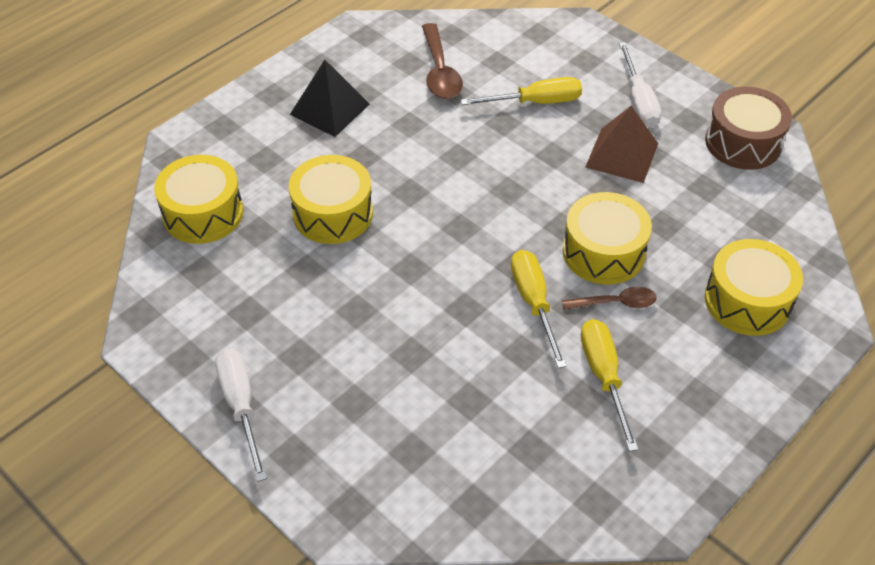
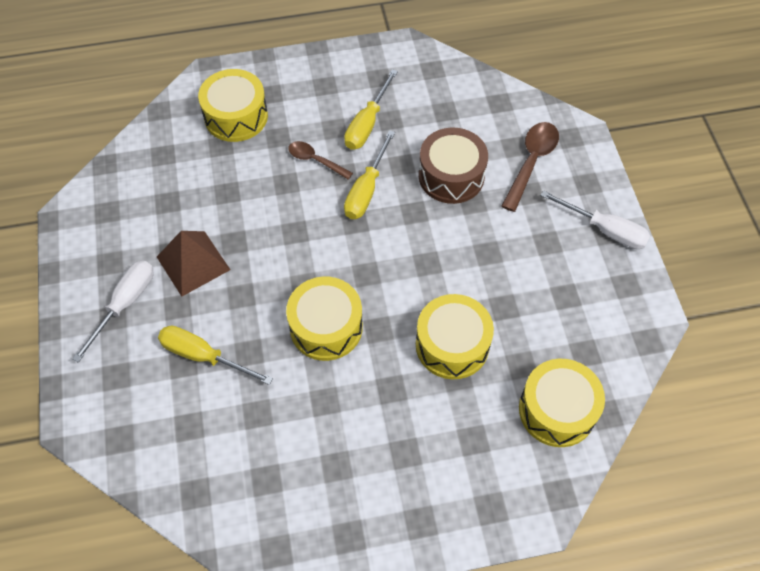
camera: 145 degrees left, 10 degrees up
(241, 406) = (605, 230): white screwdriver -> white screwdriver turned 75 degrees counterclockwise
(329, 109) = (380, 465): black pyramid -> none
(440, 71) = (248, 448): brown spoon -> brown spoon (531, 162)
(603, 252) = (287, 197): yellow drum -> yellow drum (326, 327)
(743, 142) = (98, 219): brown drum -> brown drum (451, 176)

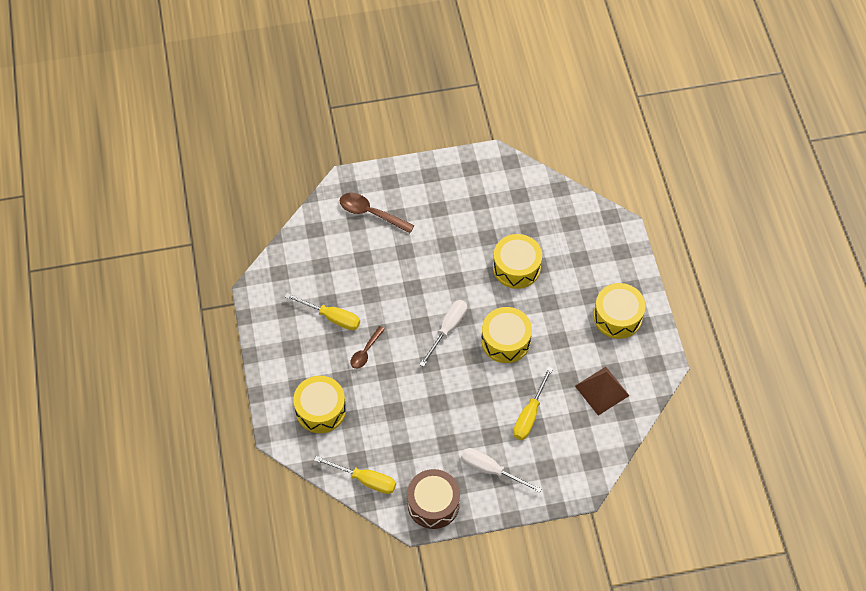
camera: 90 degrees left, 0 degrees up
(193, 263) = (456, 428): brown pyramid -> brown pyramid (602, 390)
(366, 190) = (393, 317): yellow screwdriver -> yellow screwdriver (365, 480)
(451, 176) = (382, 263): brown drum -> brown drum (433, 504)
(557, 410) = (558, 213): yellow drum -> yellow drum (617, 317)
(605, 230) = (428, 175): white screwdriver -> white screwdriver (447, 329)

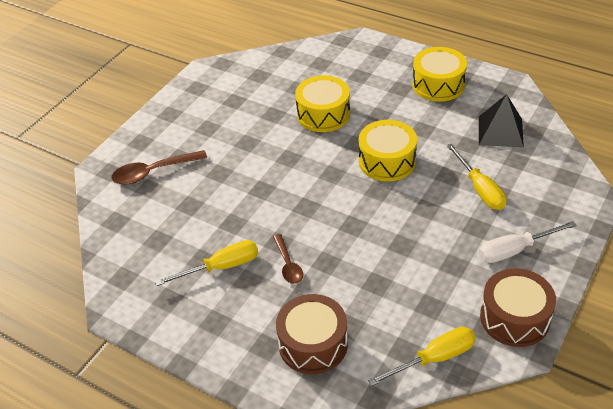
camera: 45 degrees left, 15 degrees down
(320, 410) = (313, 344): yellow drum -> brown drum
(447, 329) = (332, 191): white screwdriver -> none
(602, 390) = (500, 131): brown pyramid -> black pyramid

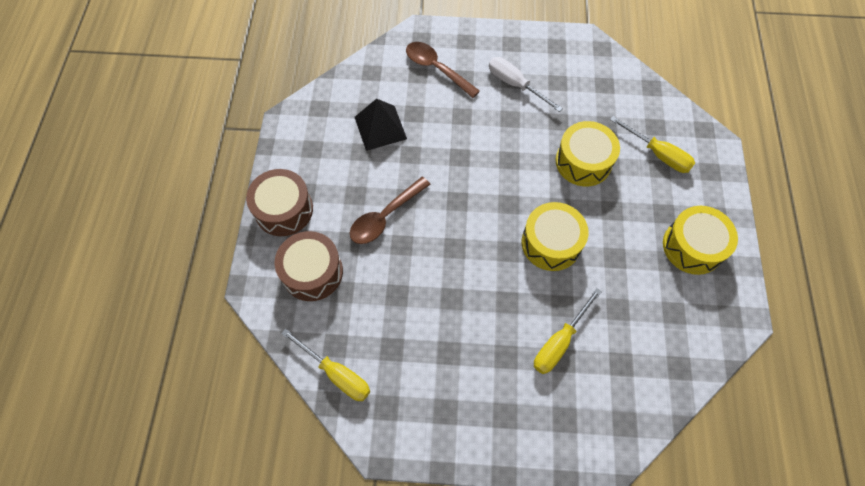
camera: 60 degrees right, 20 degrees up
(221, 267) = (359, 169): yellow screwdriver -> yellow screwdriver (658, 154)
(288, 264) = (385, 216): brown spoon -> brown spoon, size x1.56
(500, 131) = (656, 334): black pyramid -> black pyramid (380, 128)
(514, 318) = (410, 428): brown drum -> brown drum (284, 210)
(515, 250) = (494, 402): white screwdriver -> white screwdriver (515, 85)

